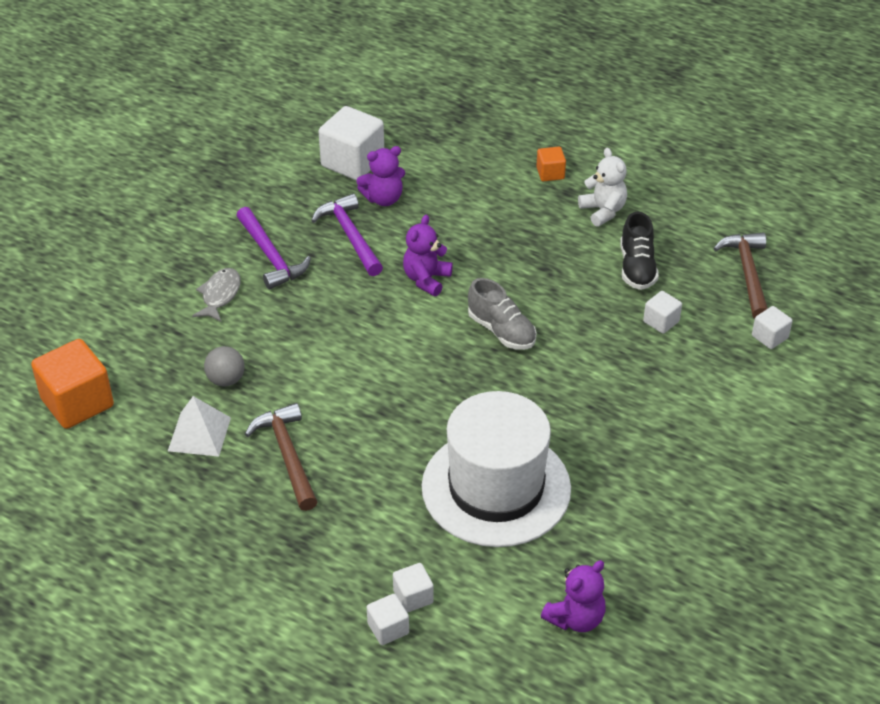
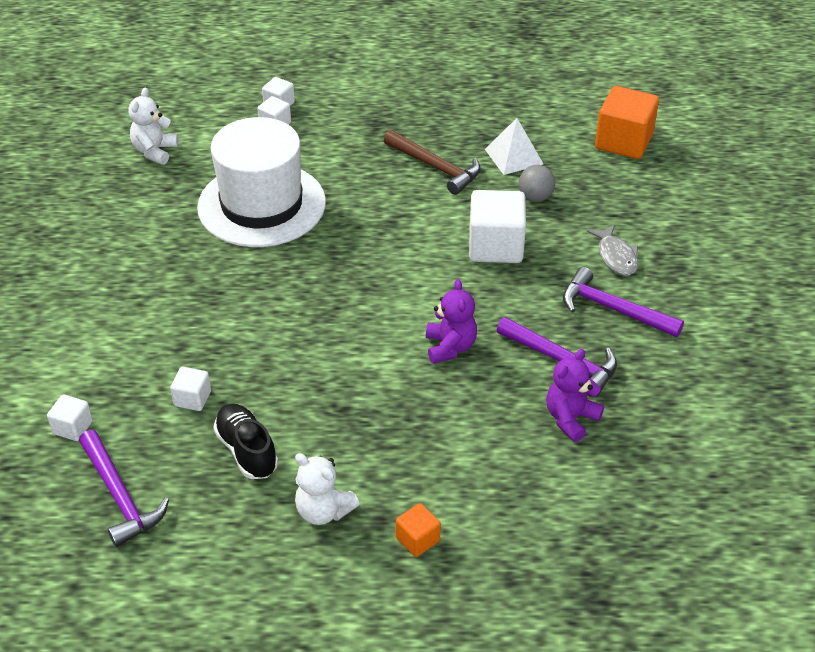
camera: 150 degrees right, 0 degrees up
(352, 162) = (646, 451): white cube -> white cube (495, 246)
(501, 331) = (342, 326): grey shoe -> none
(575, 618) = (155, 151): purple teddy bear -> white teddy bear
(747, 274) = (120, 496): brown hammer -> purple hammer

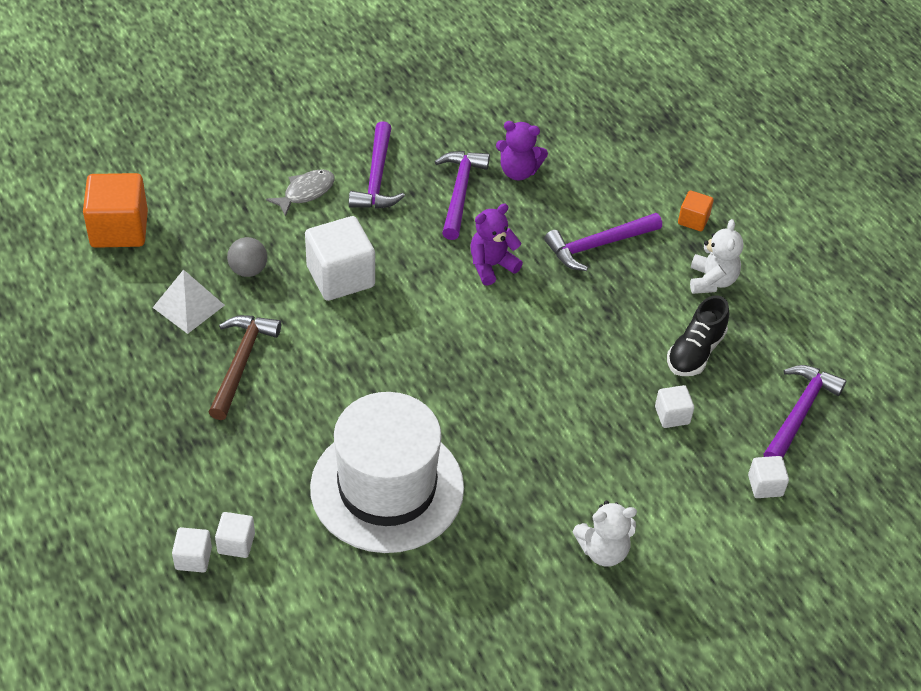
camera: 120 degrees left, 5 degrees up
(155, 151) = (352, 643): white teddy bear -> white teddy bear (603, 550)
(429, 438) = (598, 245): none -> purple hammer

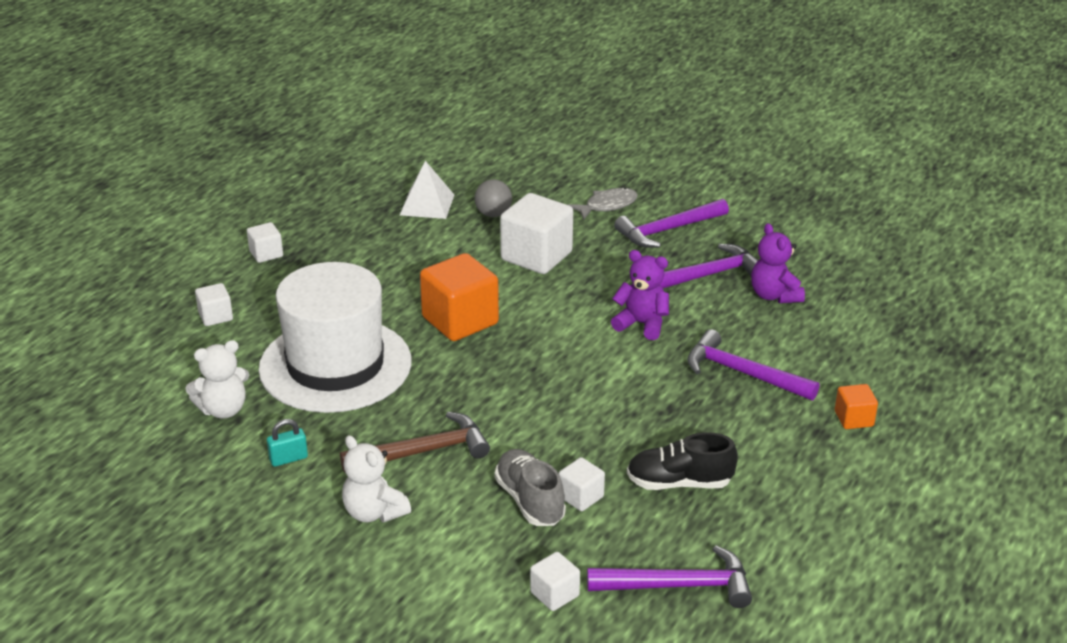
camera: 60 degrees right, 15 degrees down
(119, 229) = (469, 148): orange cube -> orange cube (460, 320)
(193, 558) = (185, 303): white cube -> white cube (266, 254)
(241, 363) = (395, 248): brown hammer -> brown hammer (423, 452)
(306, 192) = (607, 206): grey fish -> grey fish turned 45 degrees counterclockwise
(494, 578) = (288, 459): none -> turquoise padlock
(655, 447) = (530, 500): none -> grey shoe
(711, 281) = (787, 460): white teddy bear -> white teddy bear (223, 409)

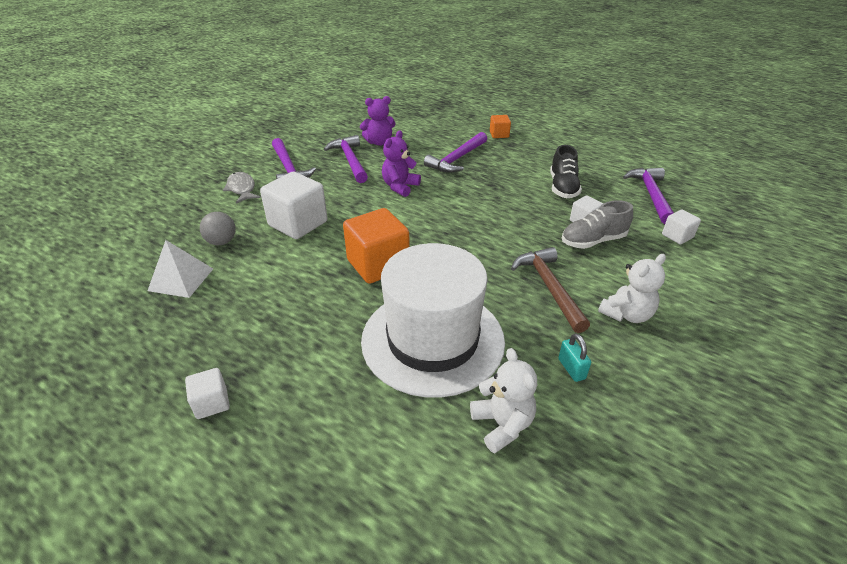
camera: 85 degrees left, 5 degrees up
(215, 316) = (328, 445): white cube -> none

